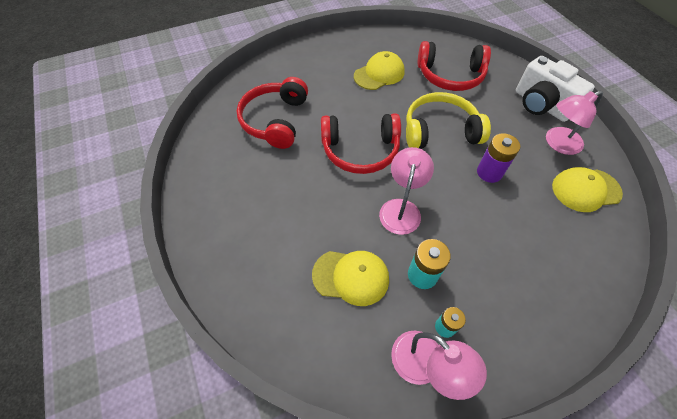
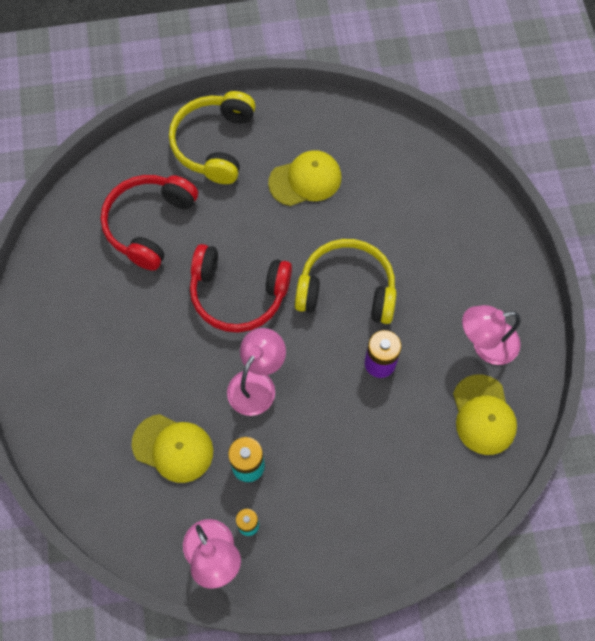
camera: 15 degrees right, 10 degrees up
(306, 66) = (214, 144): none -> yellow headphones
(450, 76) = (399, 206): red headphones -> none
(540, 105) = (497, 281): white camera -> none
(585, 190) = (483, 415): yellow cap -> yellow cap turned 105 degrees counterclockwise

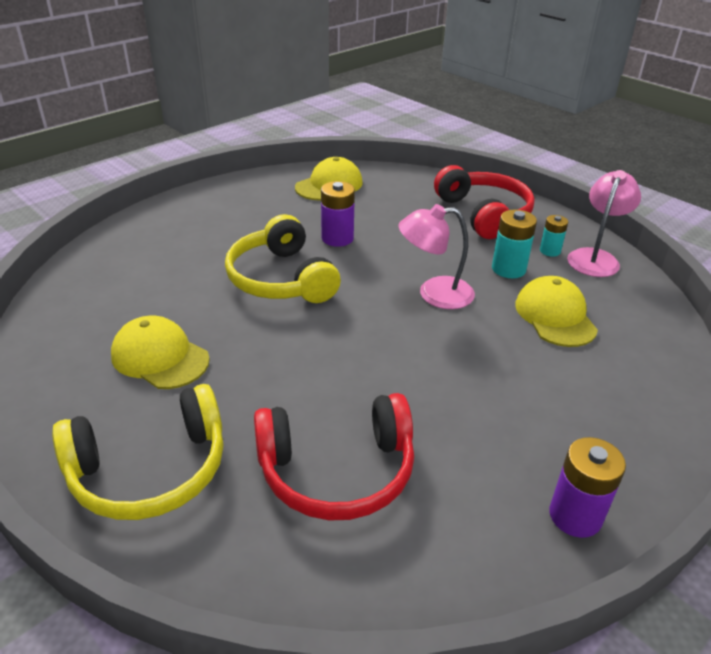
camera: 125 degrees left, 30 degrees down
(38, 313) = (575, 516): none -> purple battery
(238, 294) = (357, 345): red headphones -> red headphones (484, 214)
(485, 345) = (267, 199): pink lamp -> none

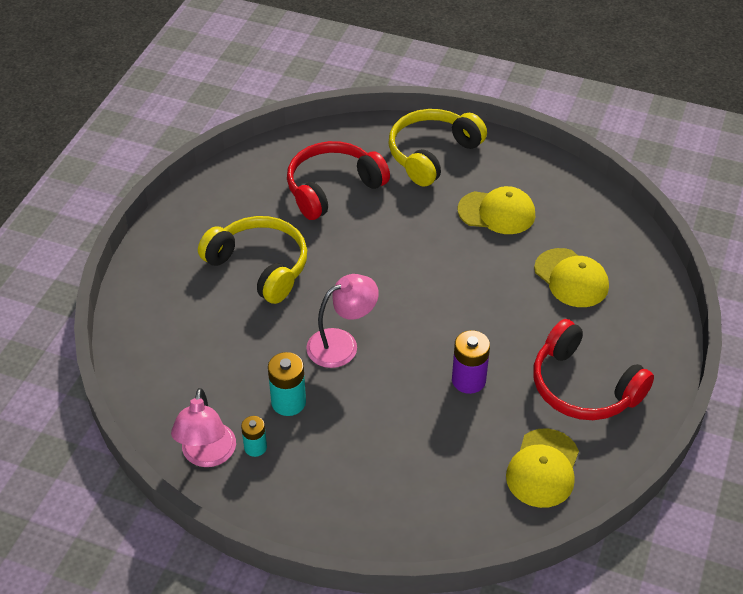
camera: 155 degrees right, 10 degrees up
(281, 279) = (477, 309): yellow headphones -> yellow headphones (260, 266)
(484, 214) = (343, 487): red headphones -> red headphones (583, 387)
(555, 316) = (232, 357): yellow cap -> yellow cap (571, 278)
(575, 516) = (193, 211): purple battery -> none

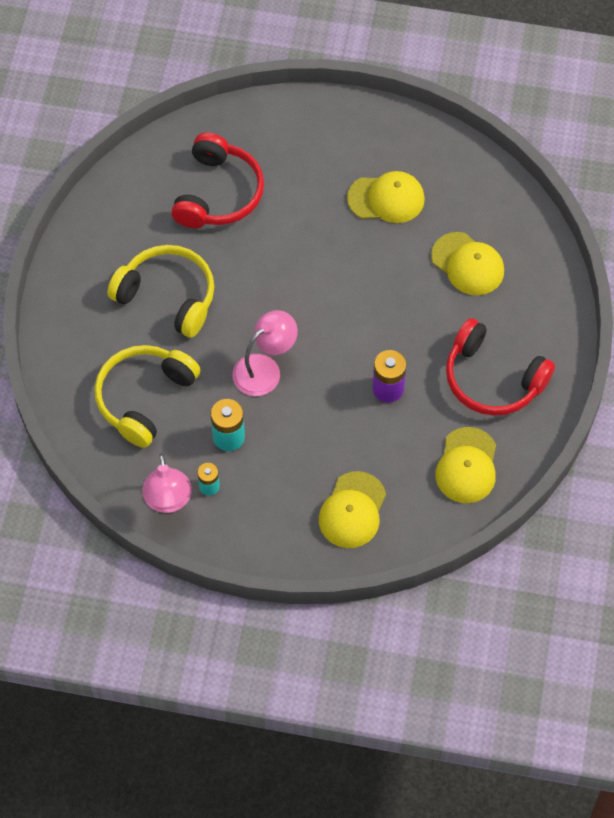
camera: 10 degrees left, 15 degrees up
(332, 188) = (218, 193): red headphones -> red headphones turned 150 degrees clockwise
(407, 495) = (352, 510): none -> yellow cap
(432, 154) = (310, 137): yellow headphones -> yellow headphones (144, 398)

